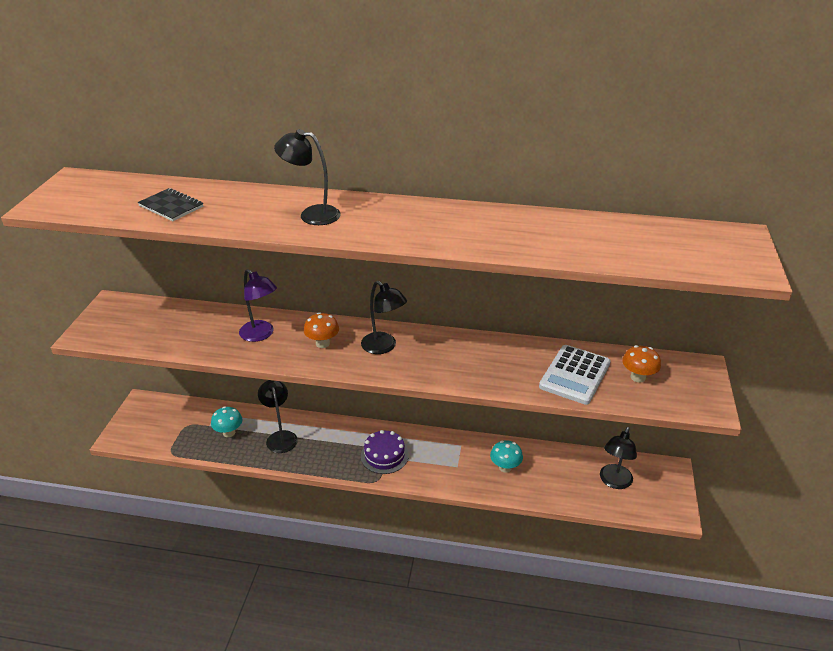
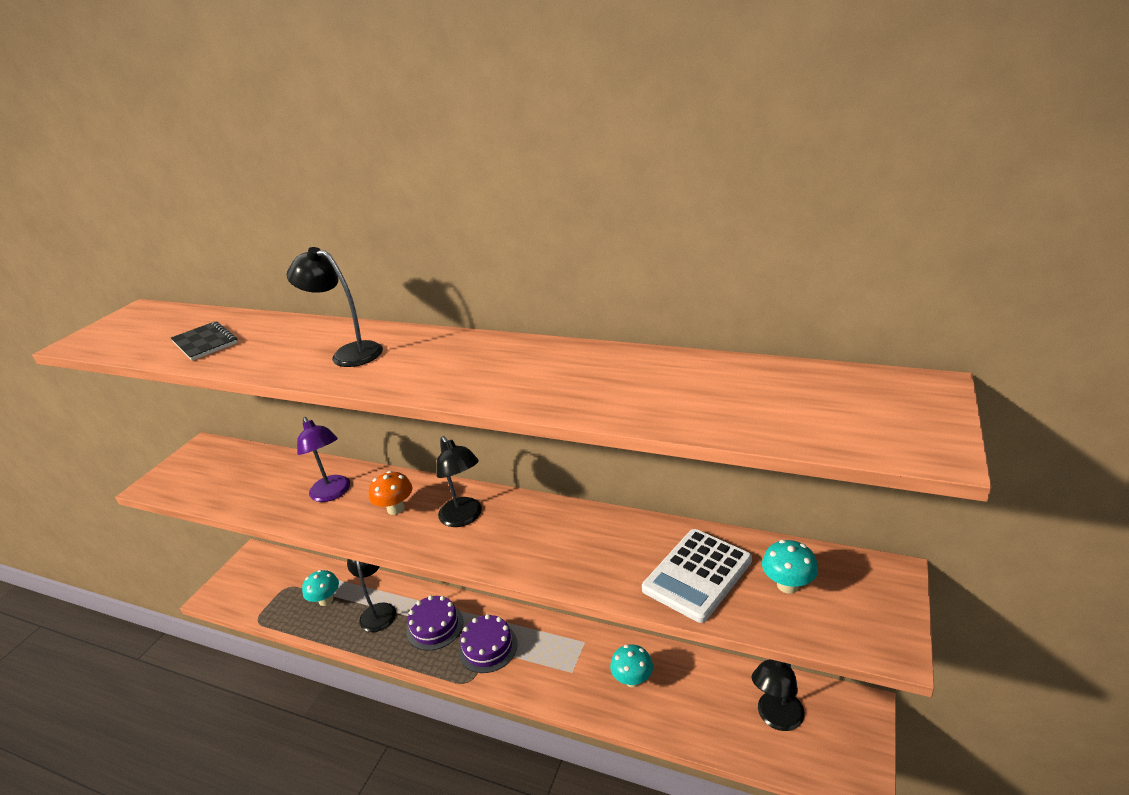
camera: 15 degrees right, 5 degrees down
(334, 444) = (435, 626): none -> purple cake
(638, 377) = (787, 585): orange mushroom -> turquoise mushroom

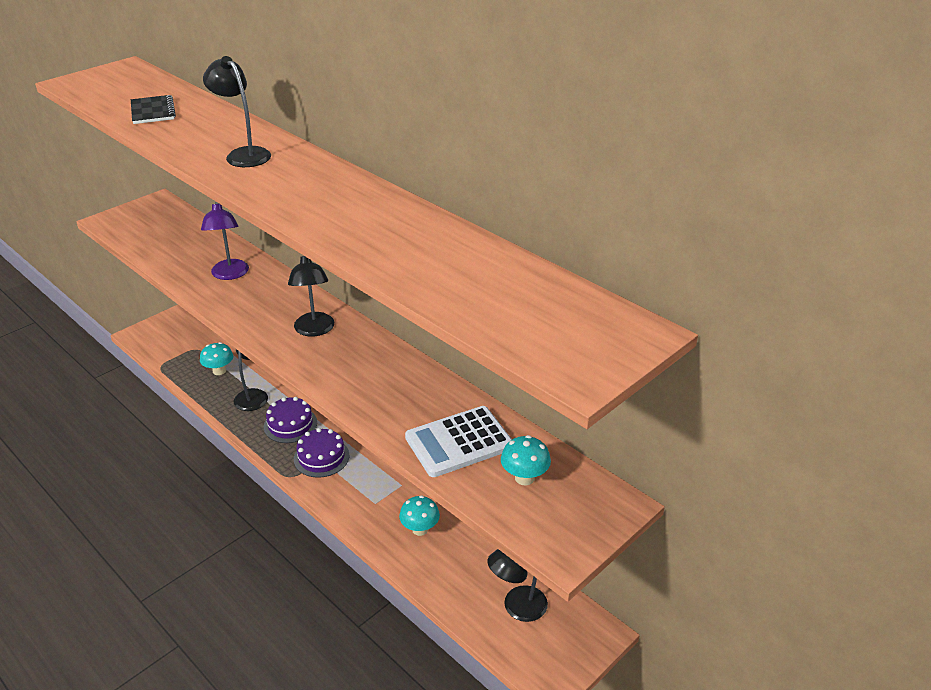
camera: 20 degrees right, 5 degrees up
(395, 509) = (268, 304): orange mushroom -> none

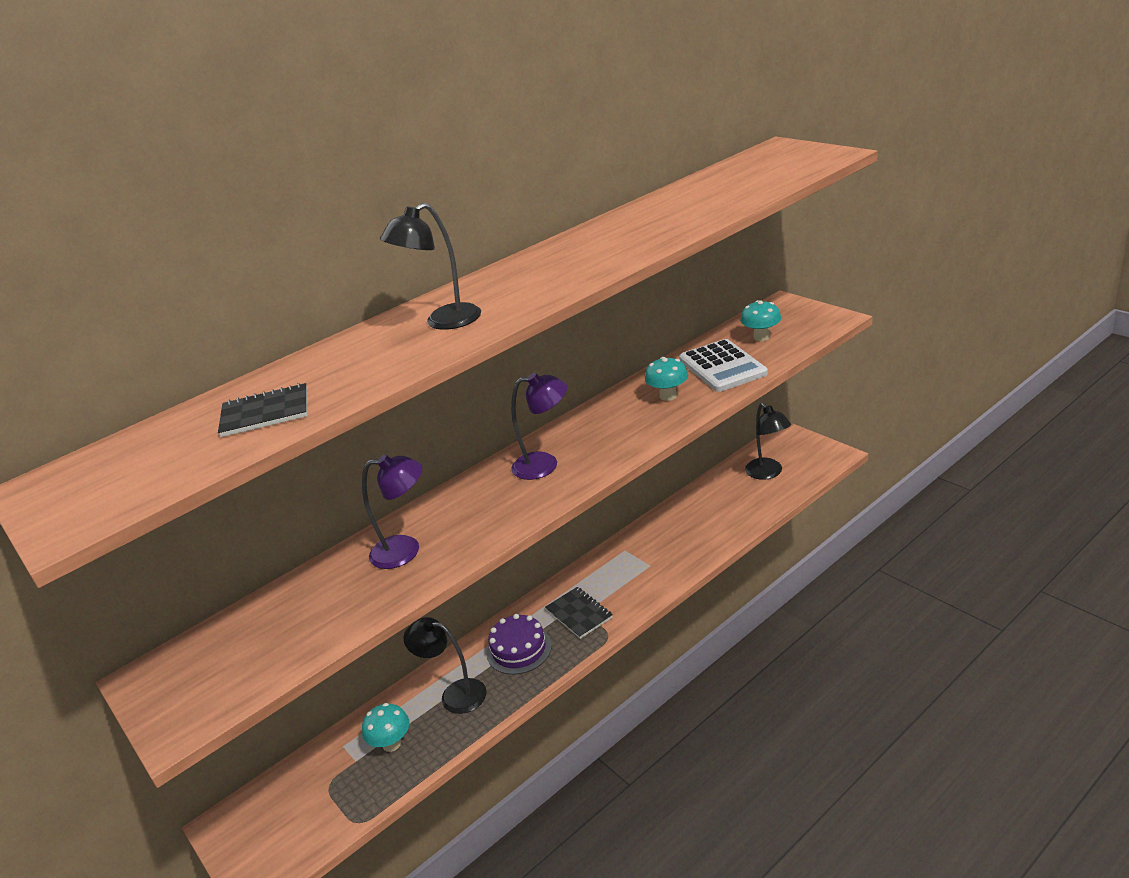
camera: 80 degrees left, 5 degrees down
(314, 330) = (545, 464): black lamp -> purple lamp
(321, 457) = (579, 614): purple cake -> black notebook
(420, 529) = (684, 532): turquoise mushroom -> turquoise mushroom (668, 396)

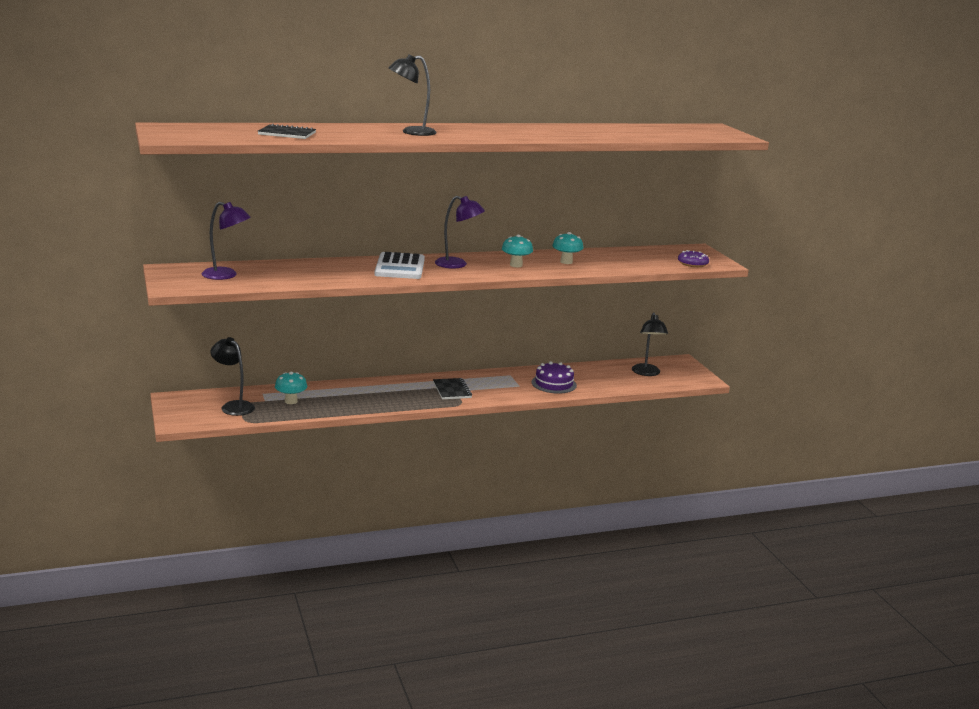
camera: 15 degrees right, 10 degrees down
(406, 550) = (343, 270): purple lamp -> purple lamp (226, 275)
(455, 694) = (344, 396): black lamp -> black lamp (233, 406)
(519, 649) = (400, 391): purple cake -> purple cake (554, 384)
(722, 367) = (617, 261): white calculator -> white calculator (400, 267)
(761, 337) = (660, 257): turquoise mushroom -> turquoise mushroom (516, 265)
(806, 333) = (692, 263): none -> purple donut

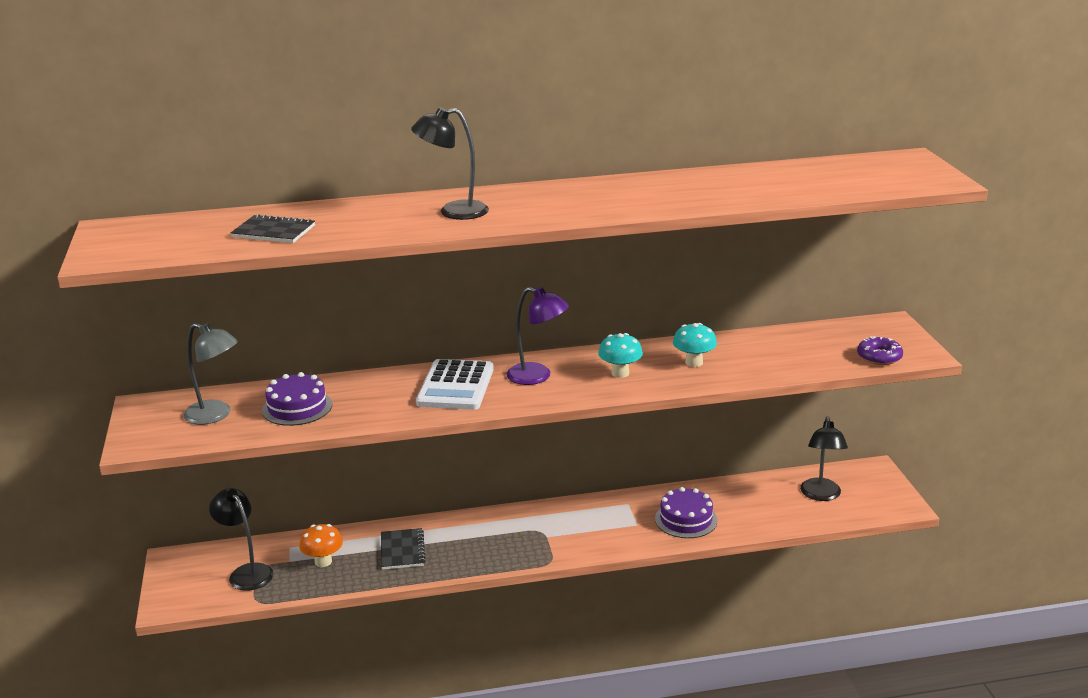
camera: 10 degrees right, 5 degrees up
(226, 275) = (215, 415): purple lamp -> grey lamp
(286, 273) = (297, 407): none -> purple cake
(291, 401) = (323, 561): turquoise mushroom -> orange mushroom
(452, 390) = (542, 535): black notebook -> black notebook (402, 550)

